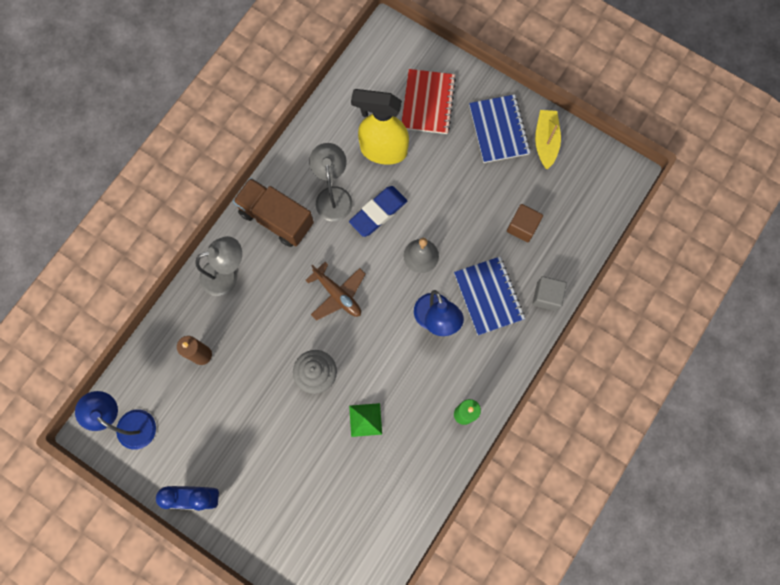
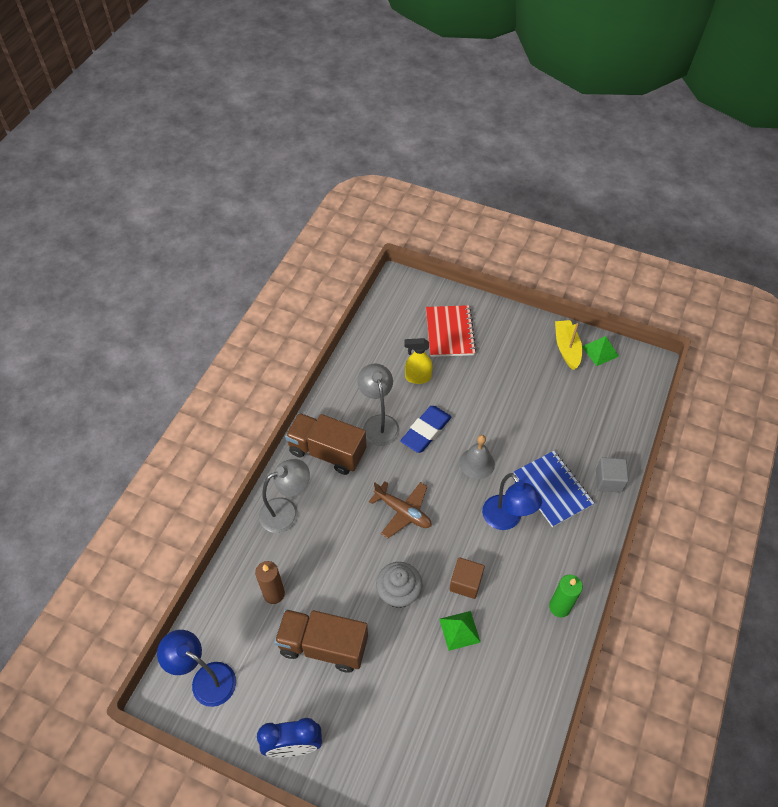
camera: 10 degrees left, 20 degrees down
(238, 412) = (323, 646): none -> brown truck
(383, 150) = (417, 377): yellow spray bottle -> yellow spray bottle, size x0.57
(499, 130) = (521, 345): blue notebook -> none
(522, 227) = (567, 423): brown cube -> brown cube (465, 583)
(579, 151) = (600, 351): none -> green pyramid

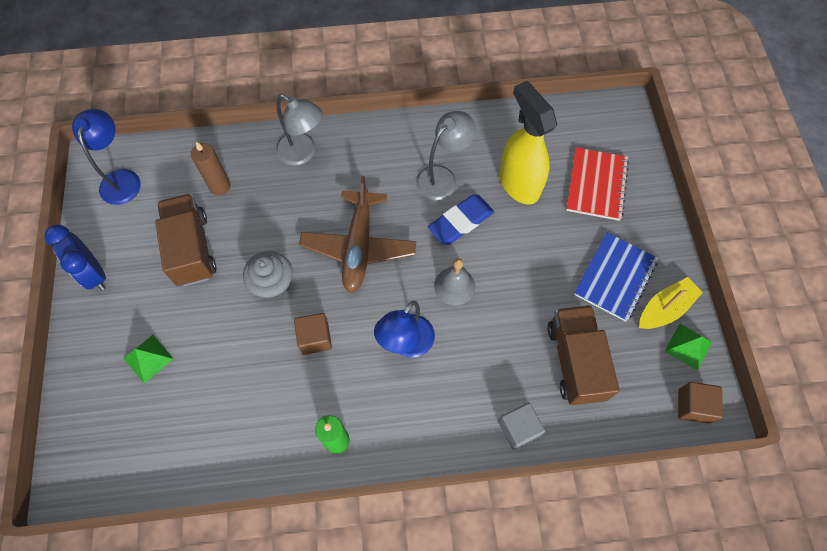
camera: 60 degrees right, 10 degrees up
(327, 452) = (383, 152): brown truck -> brown truck (575, 361)
(403, 512) = (359, 246): brown plane -> brown plane, size x1.52
(417, 377) = (518, 184): yellow spray bottle -> yellow spray bottle, size x1.76
(426, 431) = (460, 222): blue eraser -> blue eraser turned 45 degrees counterclockwise
(450, 332) = (596, 185): red notebook -> red notebook turned 45 degrees counterclockwise
(459, 630) = (263, 356): green pyramid -> green pyramid (148, 358)
(552, 489) = (470, 374): blue notebook -> blue notebook (615, 277)
(641, 372) = (693, 406): none -> brown cube

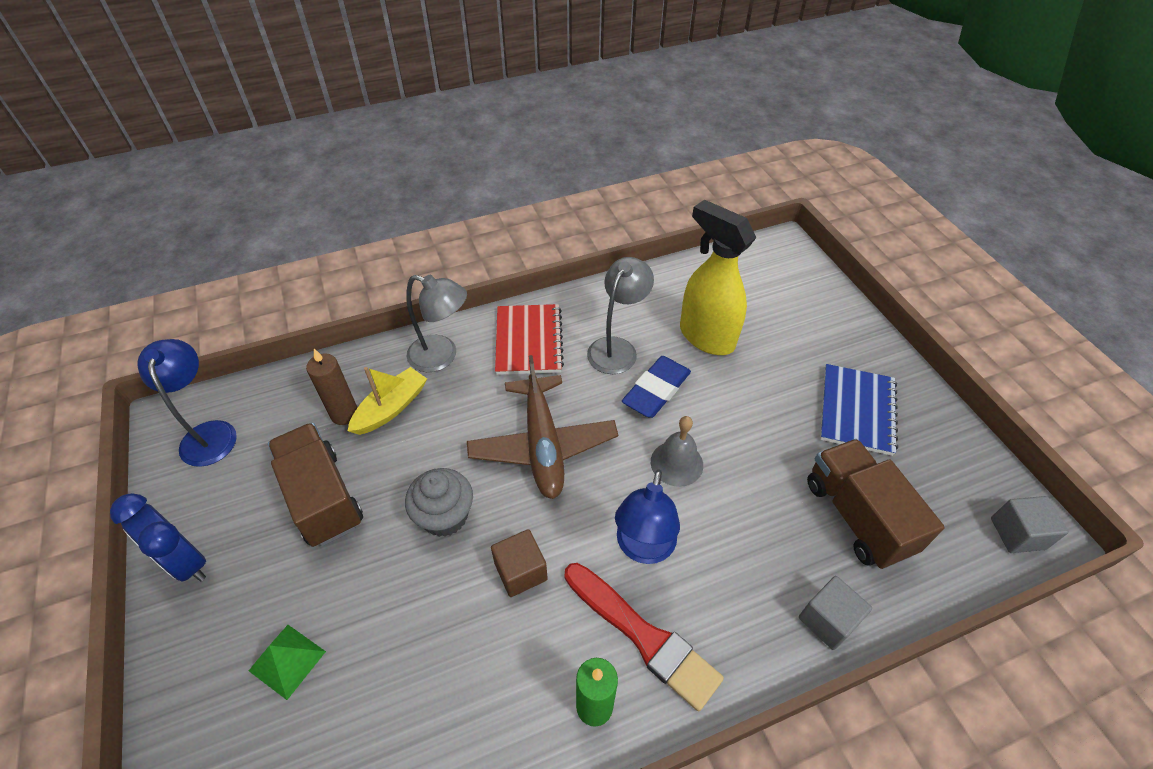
camera: 15 degrees left, 15 degrees down
(385, 405) = (643, 636): none -> red brush
(596, 185) = (791, 321): red notebook -> red notebook (529, 341)
(665, 308) = (927, 431): yellow boat -> yellow boat (391, 408)
(688, 346) = (975, 466): green pyramid -> none
(693, 406) = (1017, 533): brown cube -> grey cube

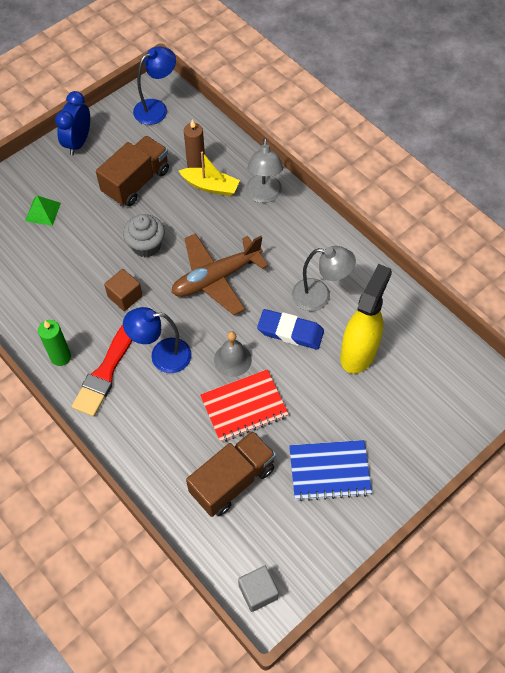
camera: 70 degrees right, 10 degrees up
(529, 341) = (301, 240): red notebook -> red notebook (244, 407)
(827, 620) = (149, 470): grey cube -> none

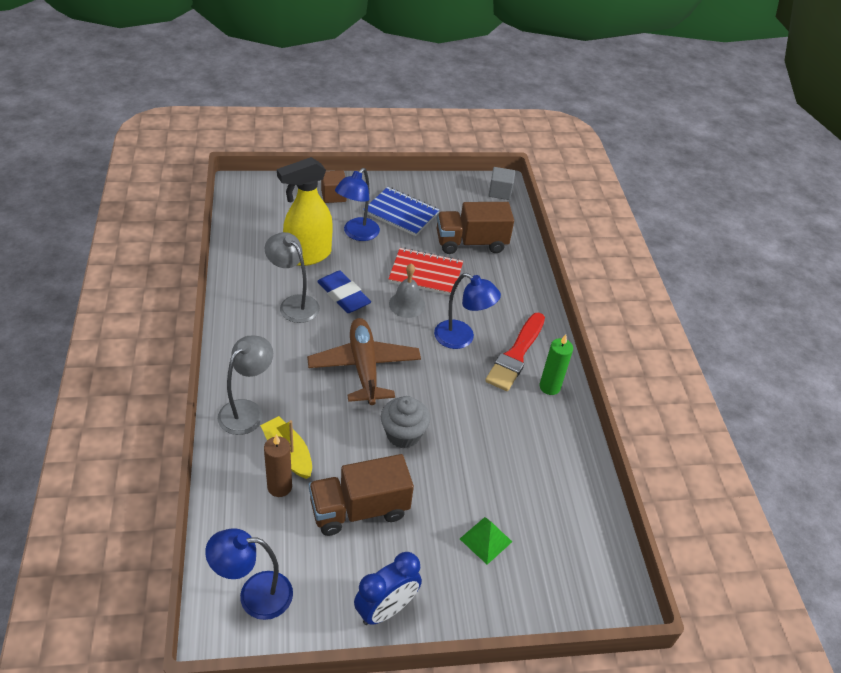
camera: 150 degrees left, 15 degrees down
(106, 370) = (516, 355): red brush -> red brush turned 150 degrees clockwise
(125, 296) = (458, 401): brown cube -> brown cube (333, 196)
(216, 278) = (364, 367): brown plane -> brown plane turned 105 degrees counterclockwise
(343, 410) = (357, 234): none -> blue lamp

